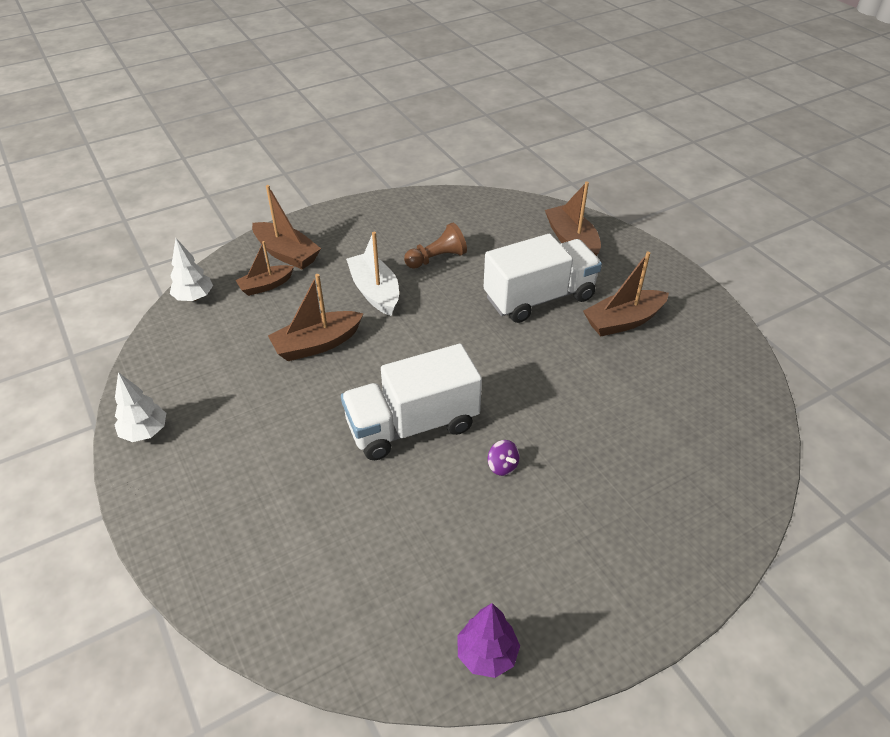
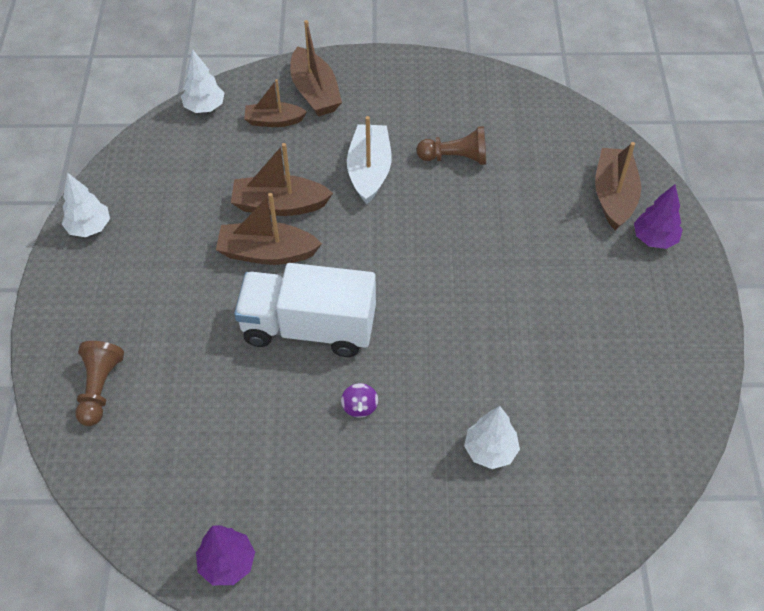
camera: 30 degrees right, 10 degrees up
(251, 564) = (100, 388): none -> brown pawn
(539, 298) = (527, 248): white truck -> none
(622, 257) = (654, 239): none -> purple tree
(623, 321) = (594, 314): brown boat -> brown boat (267, 253)
(629, 449) = (490, 451): none -> white tree

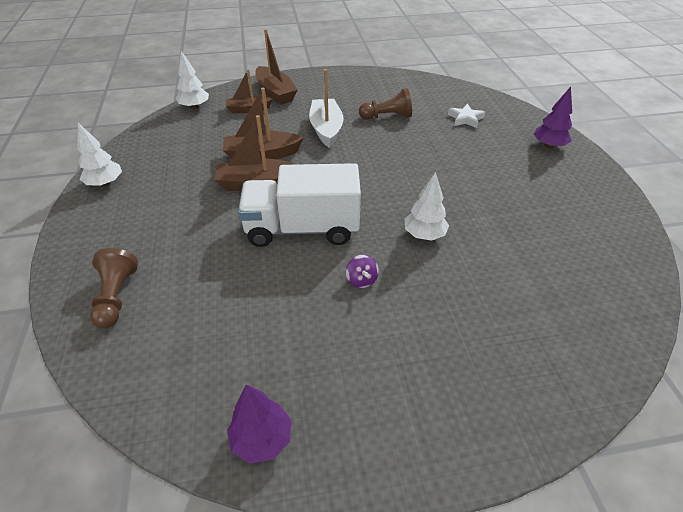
camera: 10 degrees left, 10 degrees down
(490, 451) = (487, 298): white tree -> white tree (424, 235)
(560, 175) = (465, 119): none -> white star
(614, 195) = (508, 126): brown boat -> none

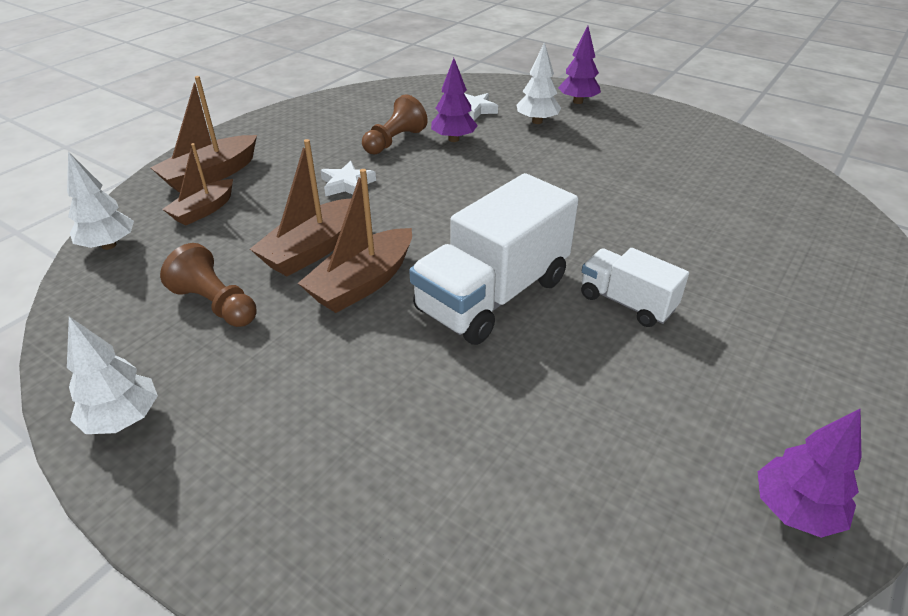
camera: 45 degrees left, 5 degrees down
(116, 297) = (404, 532): brown pawn -> brown pawn (216, 304)
(275, 93) = (210, 175): brown boat -> brown boat turned 120 degrees clockwise
(326, 129) = (347, 184): white boat -> white star
(361, 280) = (626, 302): purple spinning top -> white truck
(422, 132) = (453, 139): none -> purple tree
(424, 235) = (608, 228): white tree -> white tree (537, 121)

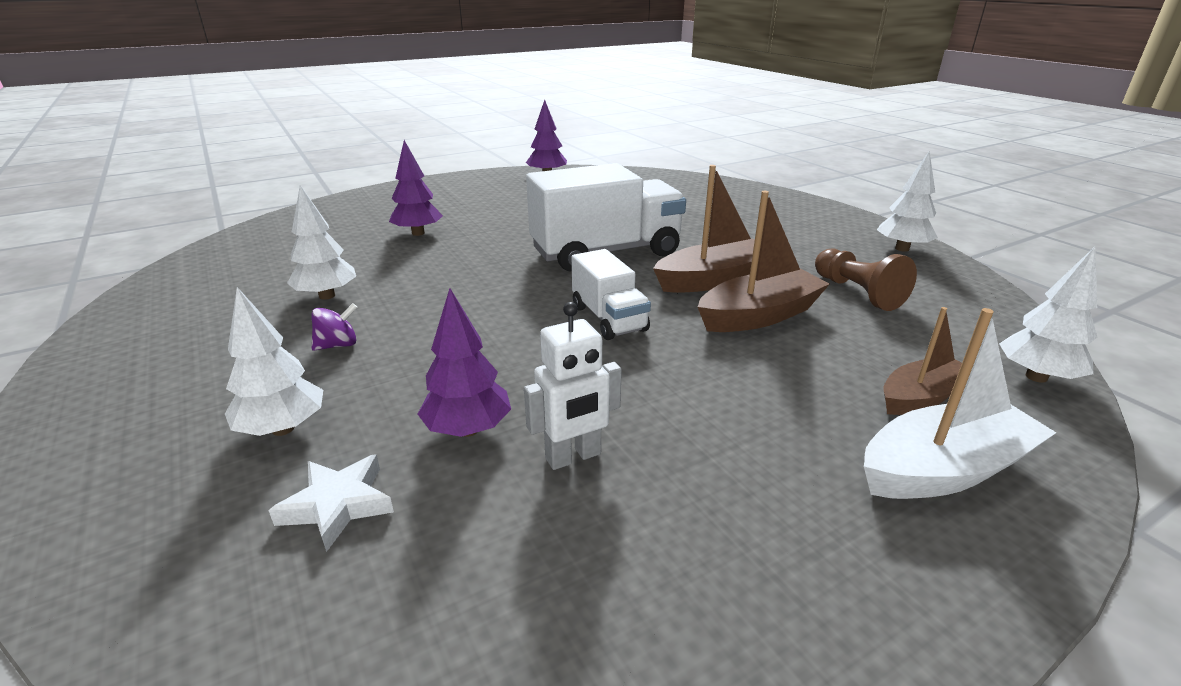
camera: 155 degrees left, 10 degrees down
(210, 175) = (944, 469): brown boat -> white boat
(347, 184) = (696, 386): white star -> none
(394, 141) = (573, 457): brown pawn -> white robot
(578, 101) = (126, 460): purple tree -> purple tree (418, 233)
(581, 156) = (338, 345): none -> purple spinning top
(626, 302) = (513, 231): white truck -> white truck (608, 318)
(652, 182) = (327, 296): none -> white tree

